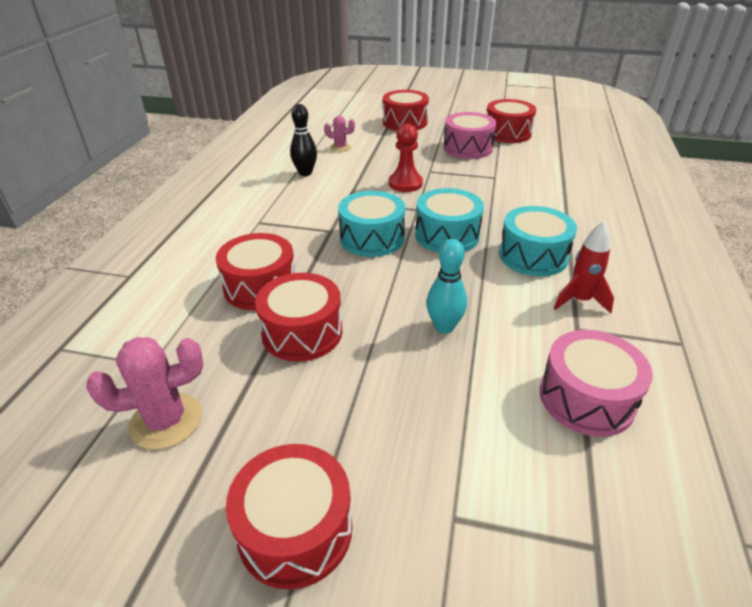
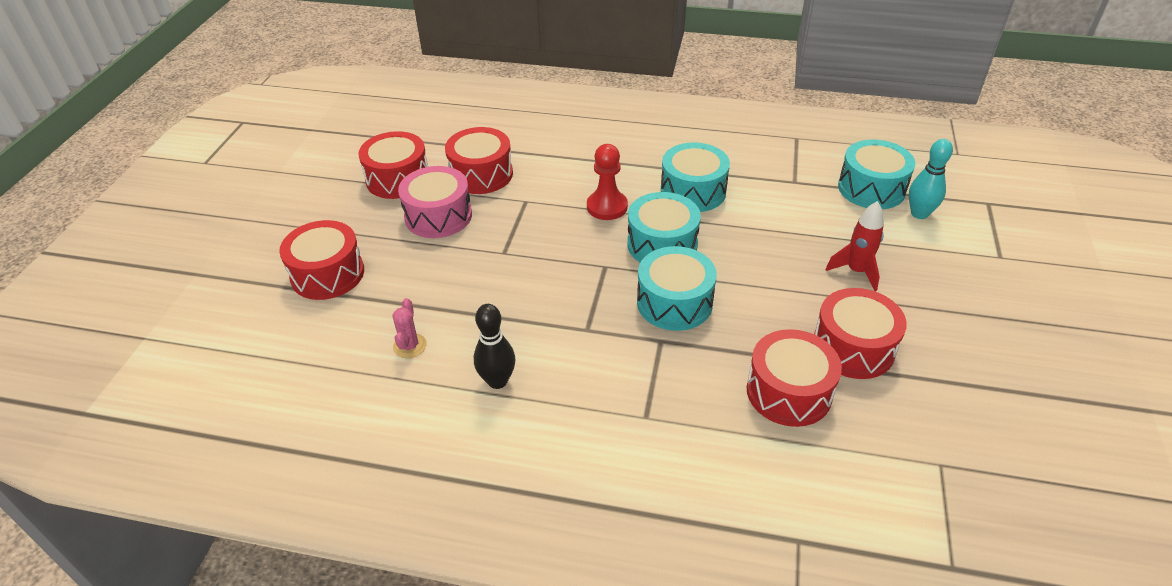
camera: 90 degrees left, 5 degrees up
(166, 421) = (1001, 430): pink cactus -> none
(295, 529) = (1051, 331): red drum -> red drum (481, 174)
(405, 184) = (539, 275): red pawn -> red pawn (607, 207)
(444, 327) = (815, 253): turquoise bowling pin -> turquoise bowling pin (919, 214)
(579, 301) = (757, 175): red rocket -> red rocket (856, 271)
(586, 398) = (871, 188): pink drum -> turquoise drum

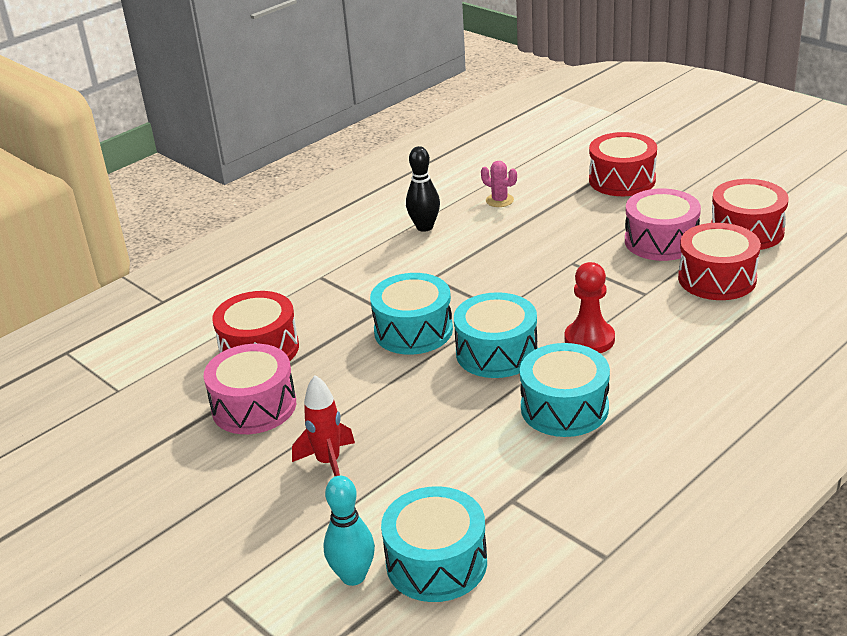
camera: 125 degrees right, 10 degrees down
(853, 347) = (254, 406): red drum -> pink drum

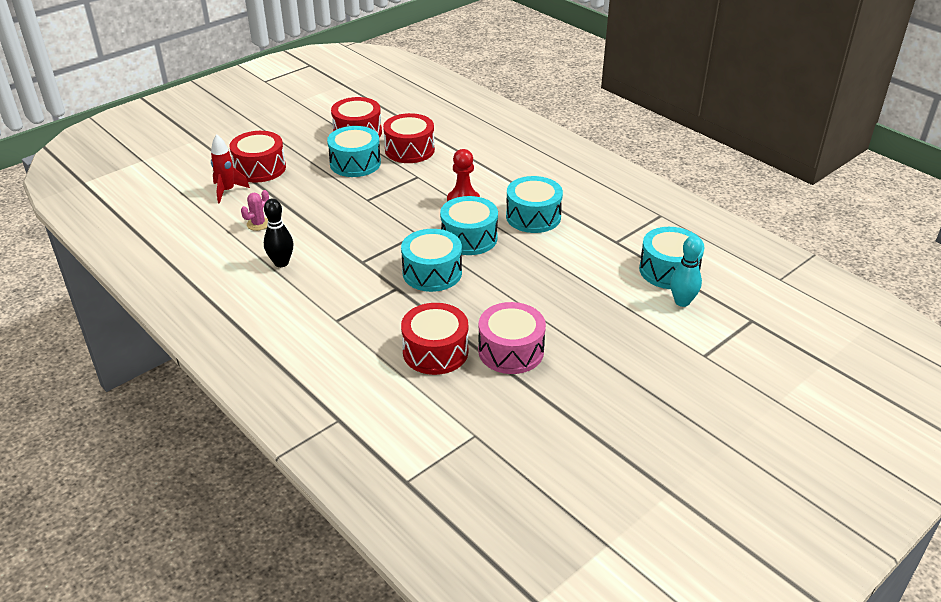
camera: 90 degrees left, 5 degrees up
(328, 463) = (578, 312): red rocket -> red rocket (227, 191)
(661, 241) = (355, 163): pink drum -> turquoise drum

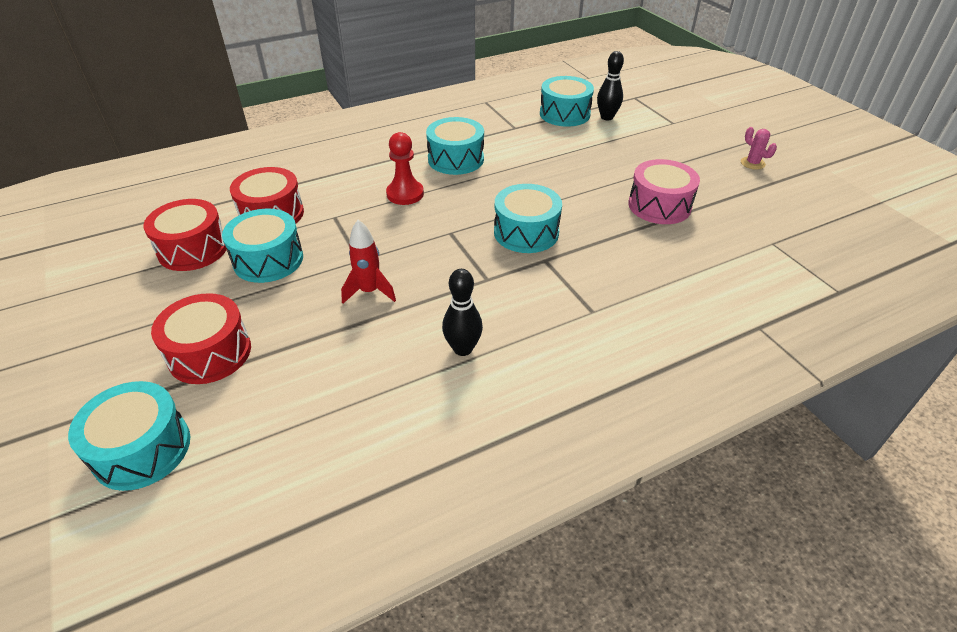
camera: 75 degrees left, 5 degrees up
(227, 191) = (248, 395): red rocket -> red rocket (370, 291)
(258, 224) = (359, 365): pink cactus -> pink cactus (752, 163)
(435, 351) = (656, 248): red drum -> none
(469, 238) = (474, 201): turquoise drum -> turquoise drum (142, 449)
(682, 302) = (607, 117): turquoise bowling pin -> black bowling pin

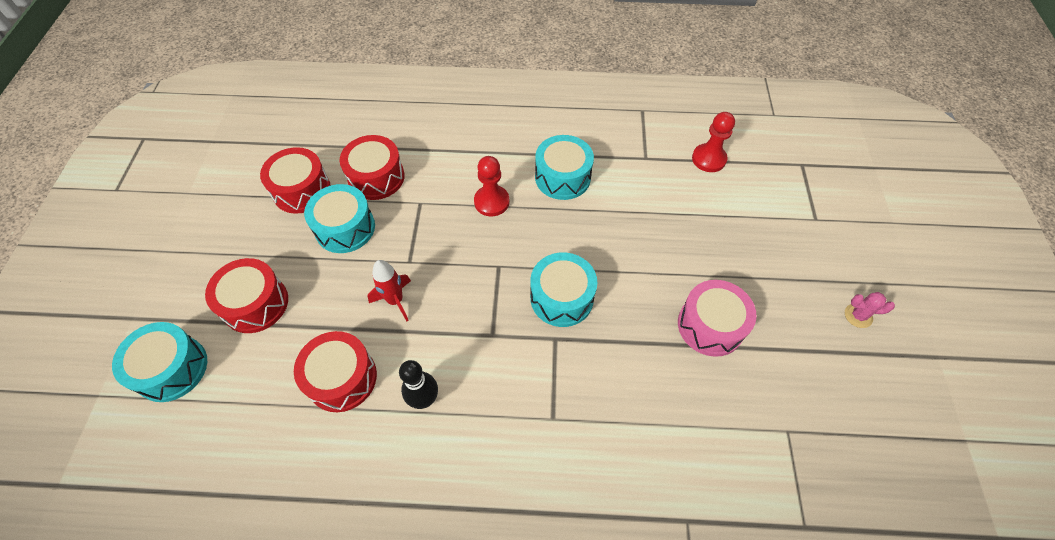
camera: 30 degrees right, 15 degrees up
(363, 370) = (342, 378): none -> red drum
(564, 114) = (708, 159): turquoise drum -> red pawn
(607, 117) = (749, 181): black bowling pin -> none
(752, 163) = (858, 316): pink cactus -> pink cactus turned 75 degrees counterclockwise

